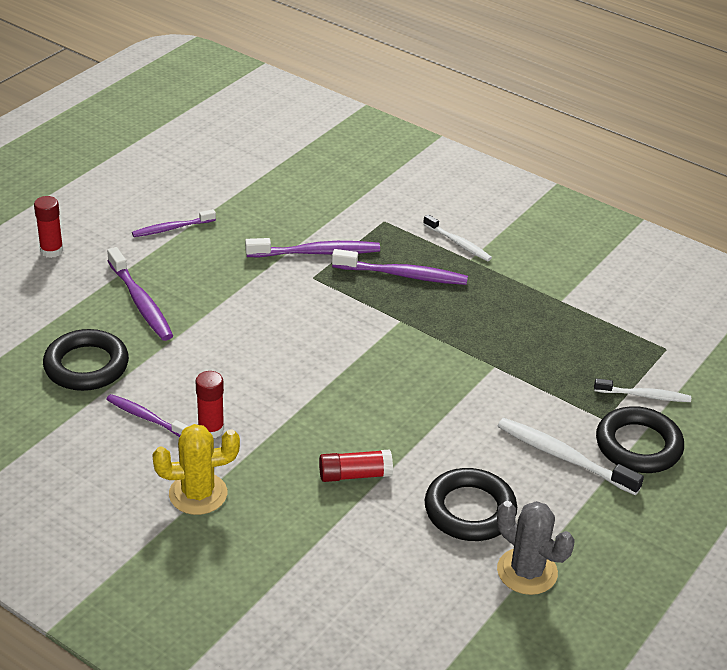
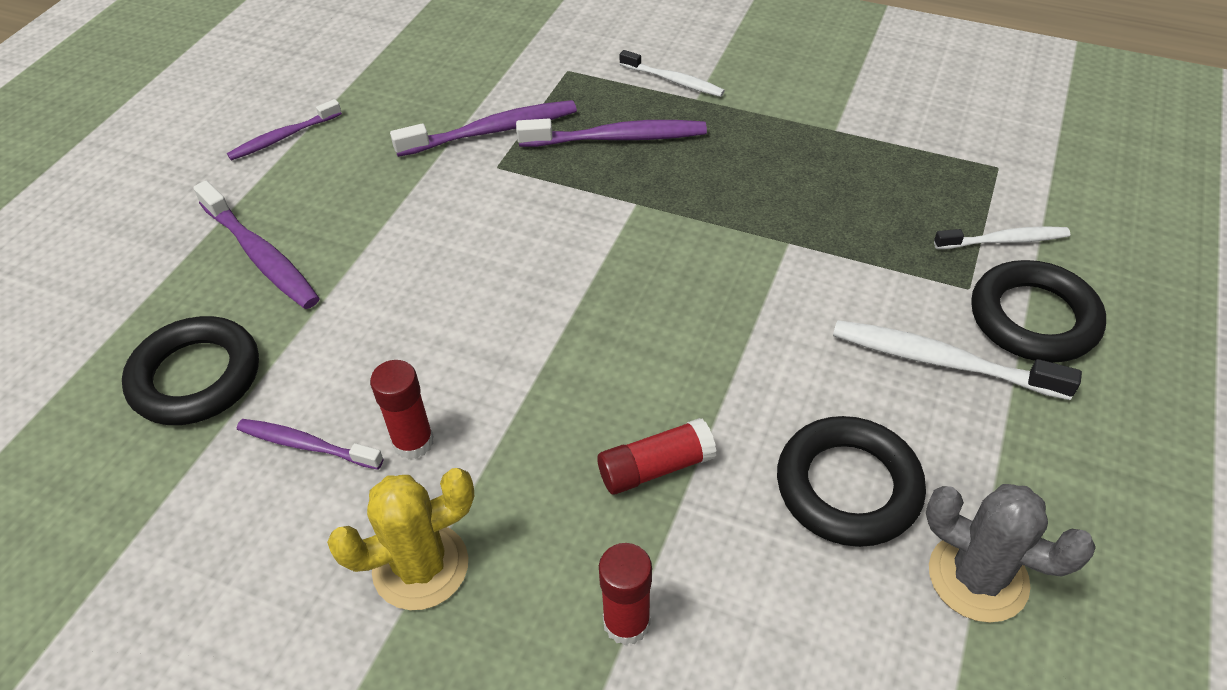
camera: 10 degrees left, 10 degrees up
(51, 251) = (114, 204): red glue stick -> red glue stick (626, 622)

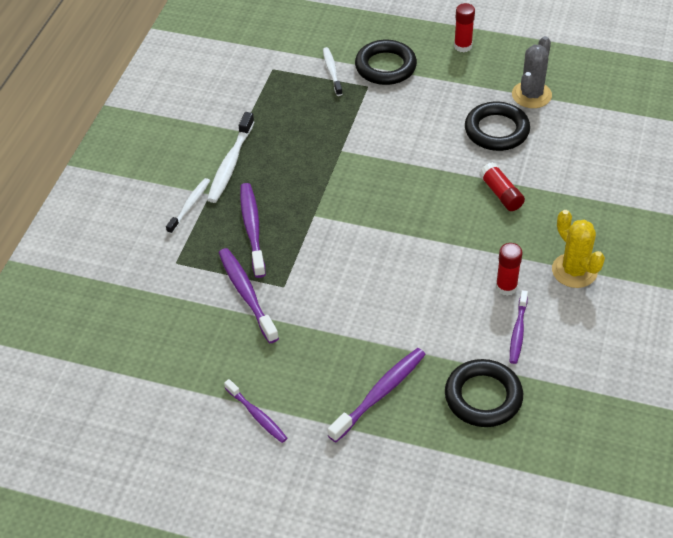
camera: 95 degrees left, 0 degrees up
(626, 622) = (581, 197): red glue stick -> red glue stick (463, 46)
(942, 361) = (418, 98): white toothbrush -> white toothbrush (230, 164)

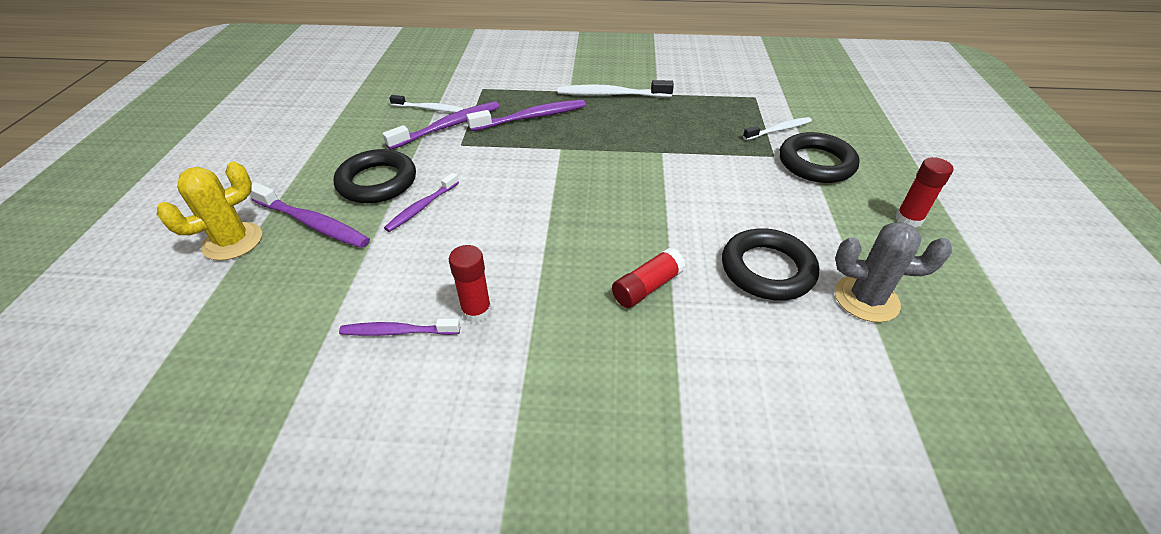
camera: 75 degrees right, 5 degrees down
(190, 206) = (551, 84): white toothbrush -> white toothbrush (430, 109)
(257, 415) = (301, 153): purple toothbrush -> purple toothbrush (422, 207)
(483, 397) = (291, 308): black ring -> black ring (377, 182)
(574, 271) = (518, 387): yellow cactus -> yellow cactus (233, 241)

